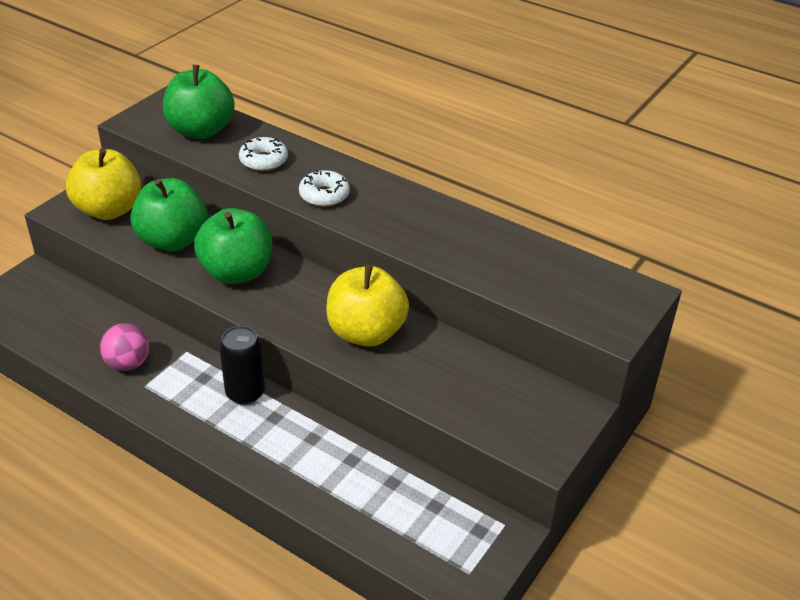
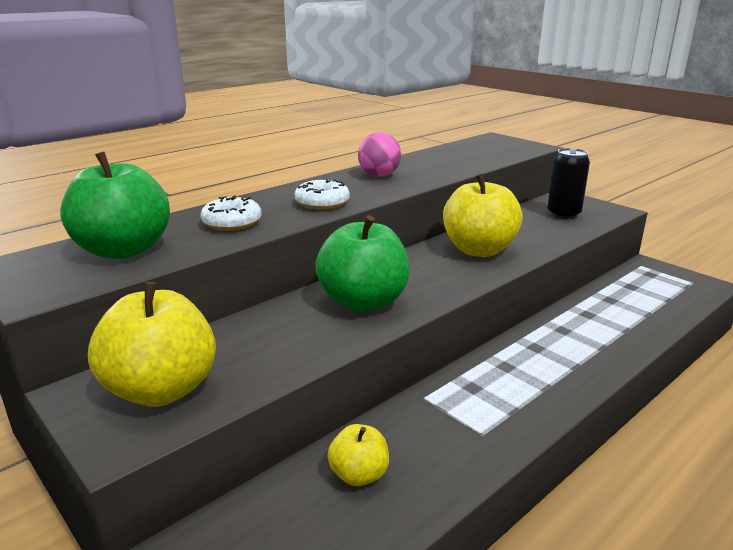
camera: 75 degrees left, 15 degrees down
(99, 330) = (359, 475): none -> yellow apple
(128, 364) = (438, 447): pink ball -> pink ball (379, 175)
(172, 240) = (276, 339): green apple -> none
(245, 393) = (499, 362): black can -> black can (563, 214)

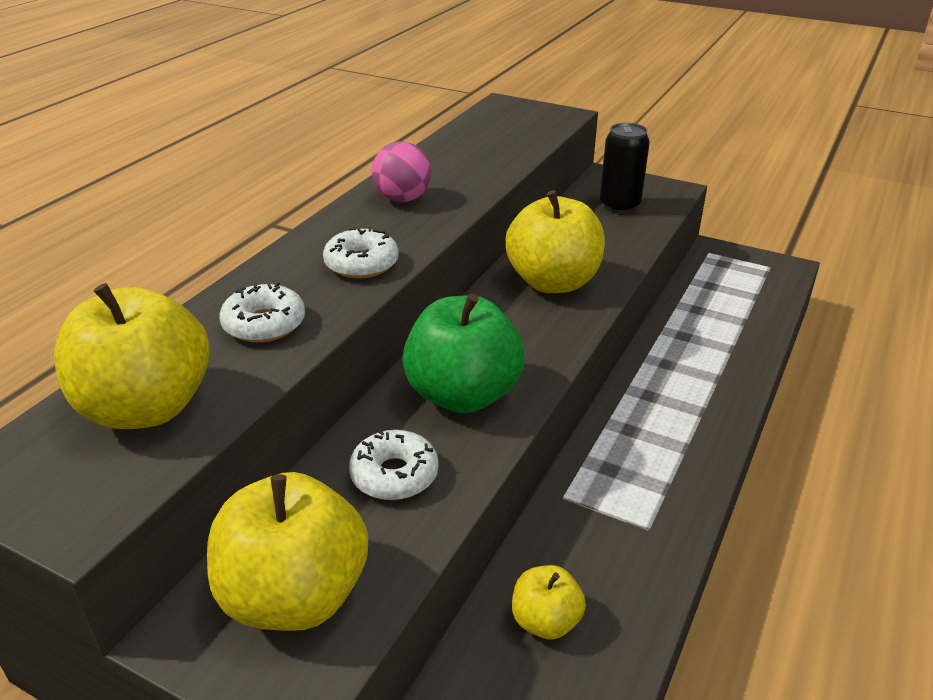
camera: 20 degrees left, 10 degrees up
(124, 250) = (147, 408): green apple -> yellow apple
(280, 337) = (394, 475): none -> white donut

